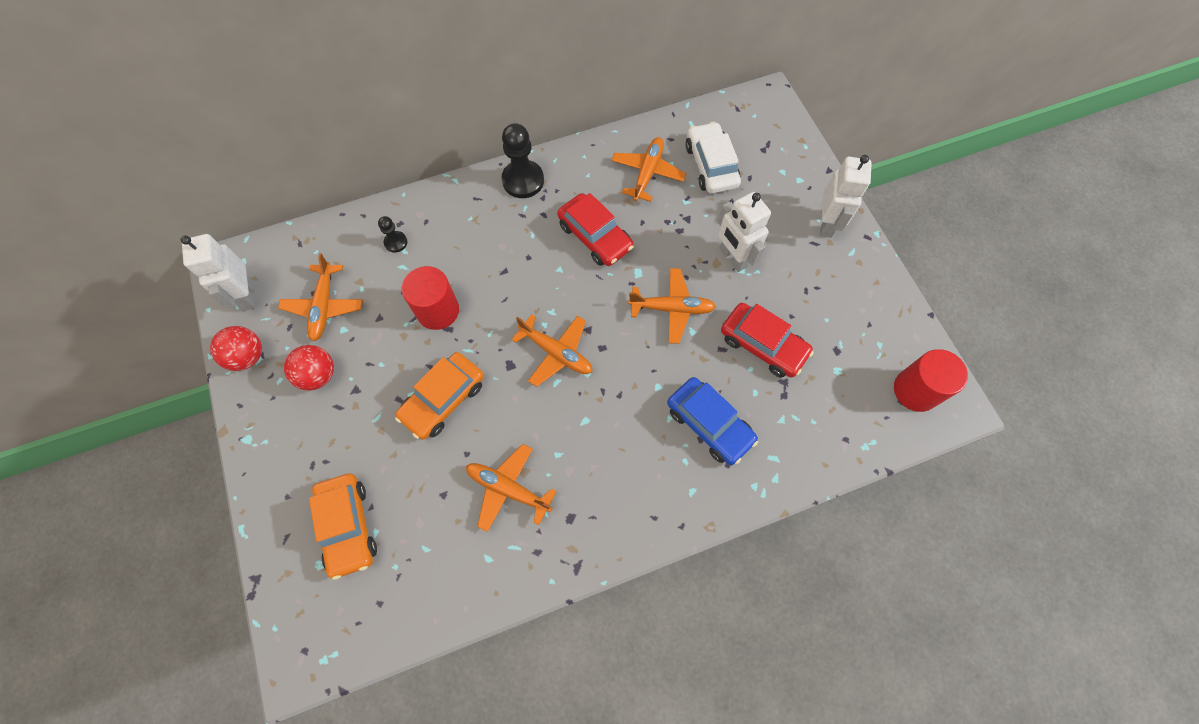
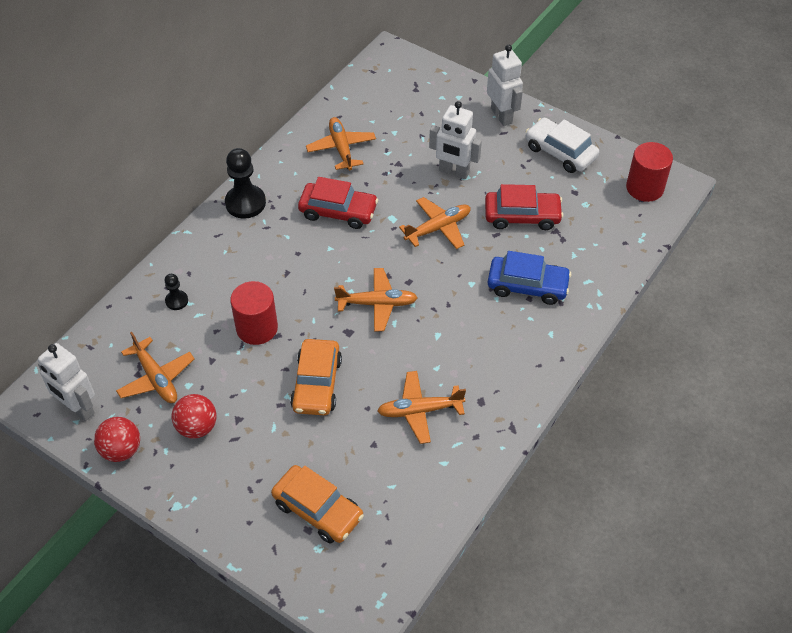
camera: 35 degrees left, 15 degrees down
(711, 165) = (385, 119): white car -> white car (560, 152)

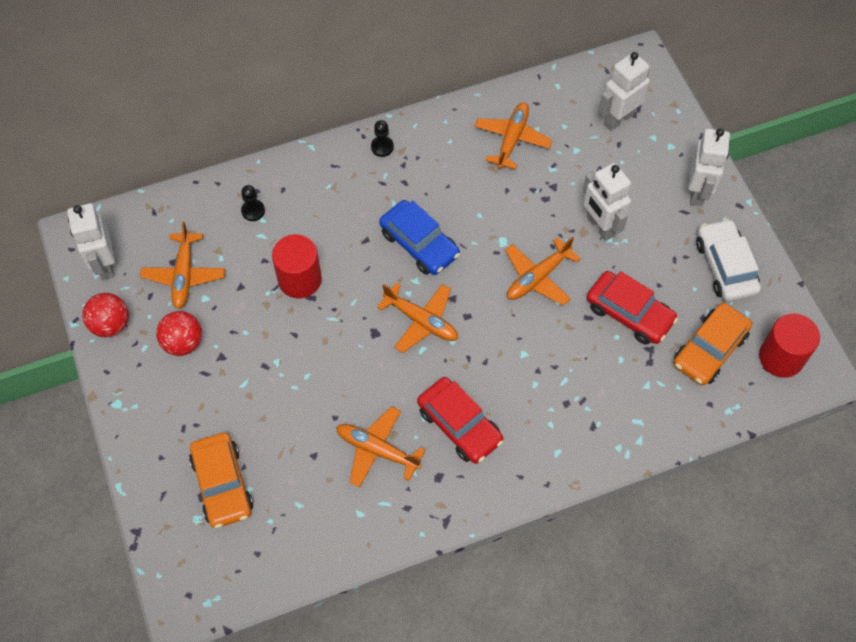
camera: 35 degrees right, 10 degrees up
(245, 203) = (382, 147): black pawn -> black pawn, size x0.52
(317, 384) = (309, 366): orange car -> orange car (709, 349)
(338, 211) = (458, 205): red car -> red car (459, 425)
(407, 97) = (618, 118): none -> white robot
(438, 228) = (538, 277): orange plane -> orange plane turned 135 degrees clockwise
(527, 286) = (575, 389): blue car -> blue car (419, 244)

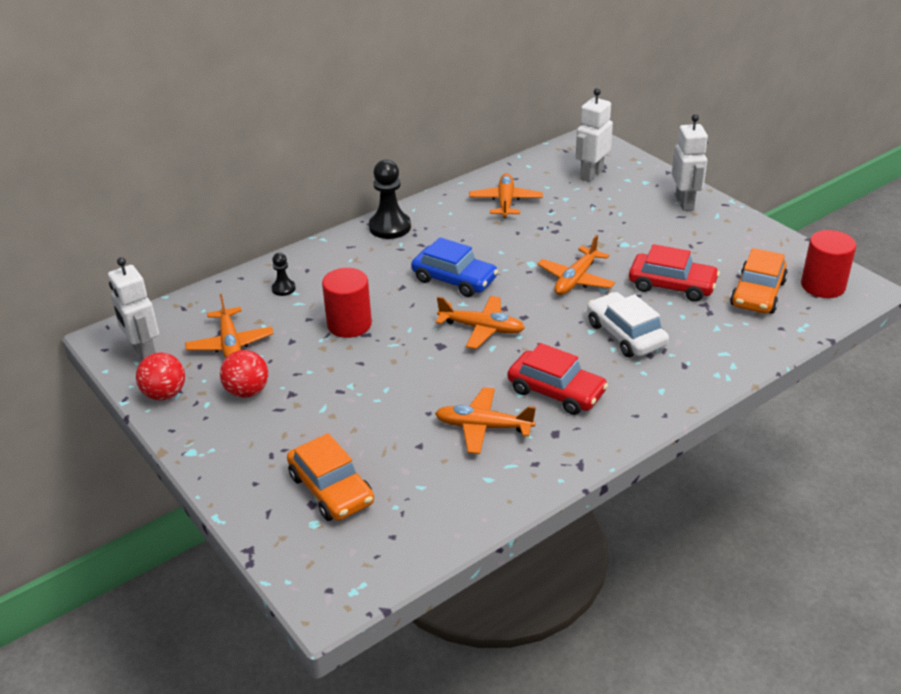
camera: 15 degrees left, 25 degrees down
(382, 147) = (390, 227): black pawn -> black pawn, size x1.91
(600, 226) = (613, 238): white robot -> none
(725, 266) = (737, 241): white car -> white car (625, 334)

